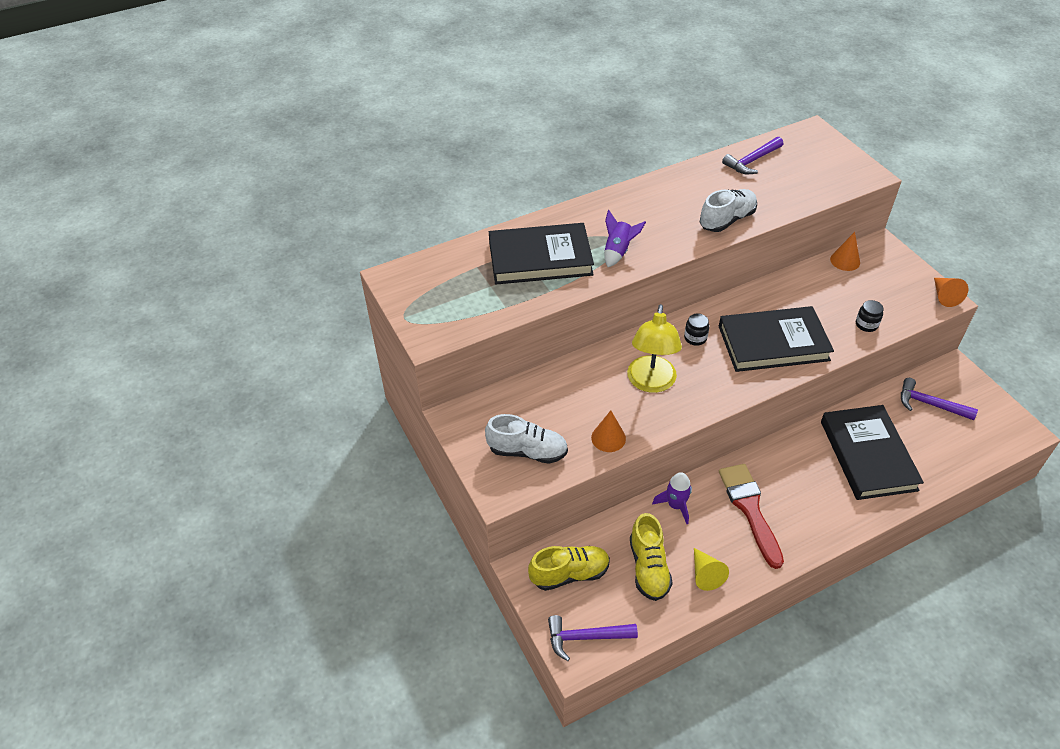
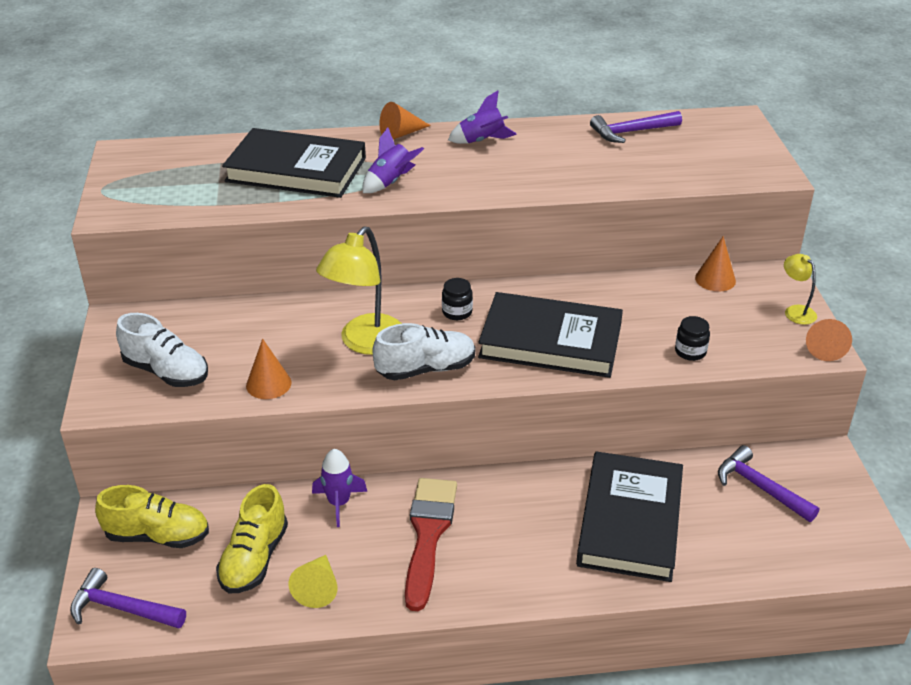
camera: 20 degrees right, 10 degrees down
(592, 204) = (401, 134): none -> orange cone
(655, 196) = (482, 141): none -> purple rocket
(727, 220) = (549, 180): white shoe -> white shoe (426, 369)
(910, 272) = (795, 311): none -> yellow lamp

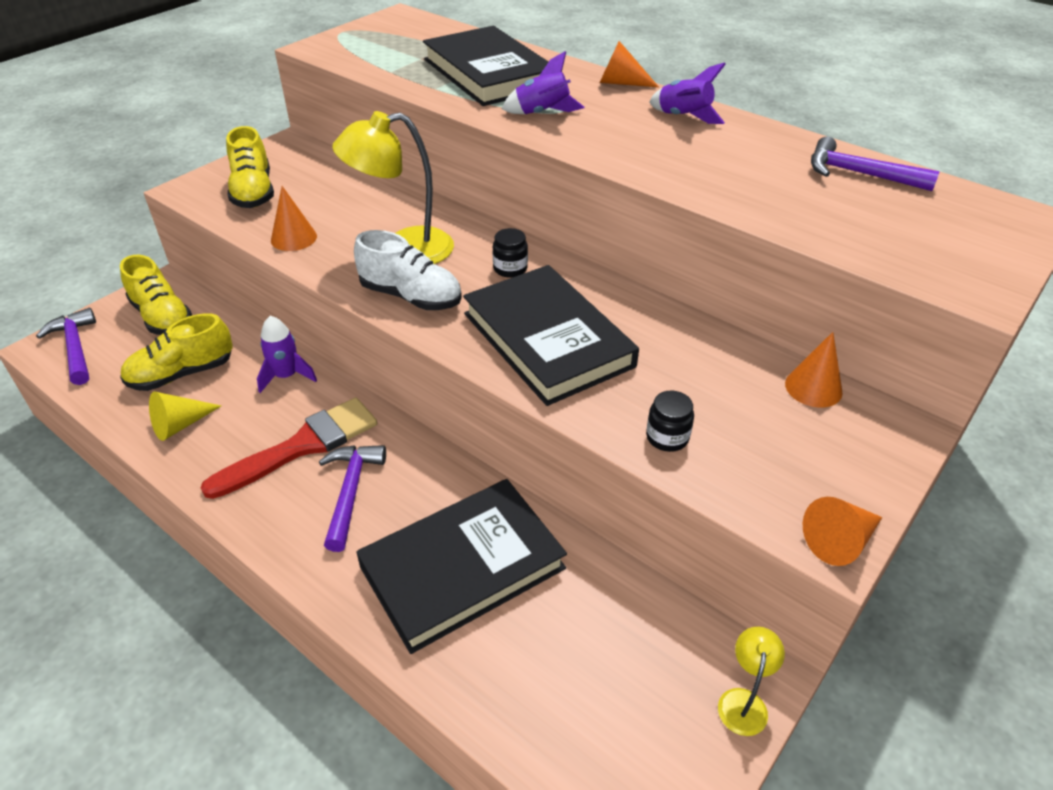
camera: 45 degrees right, 5 degrees up
(166, 372) = (253, 192): white shoe -> yellow shoe
(760, 487) = (633, 645): purple hammer -> purple hammer (350, 492)
(795, 311) = (864, 479): yellow lamp -> yellow lamp (743, 701)

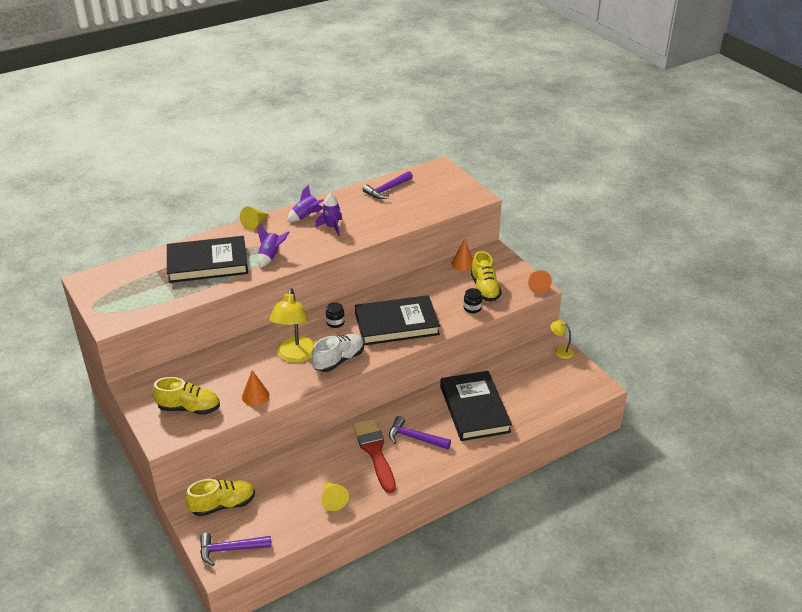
camera: 70 degrees left, 5 degrees down
(182, 374) = (287, 497): yellow shoe -> yellow shoe (484, 289)
(286, 376) = (315, 452): purple rocket -> purple rocket (332, 227)
(621, 83) = (255, 224): orange cone -> yellow cone

